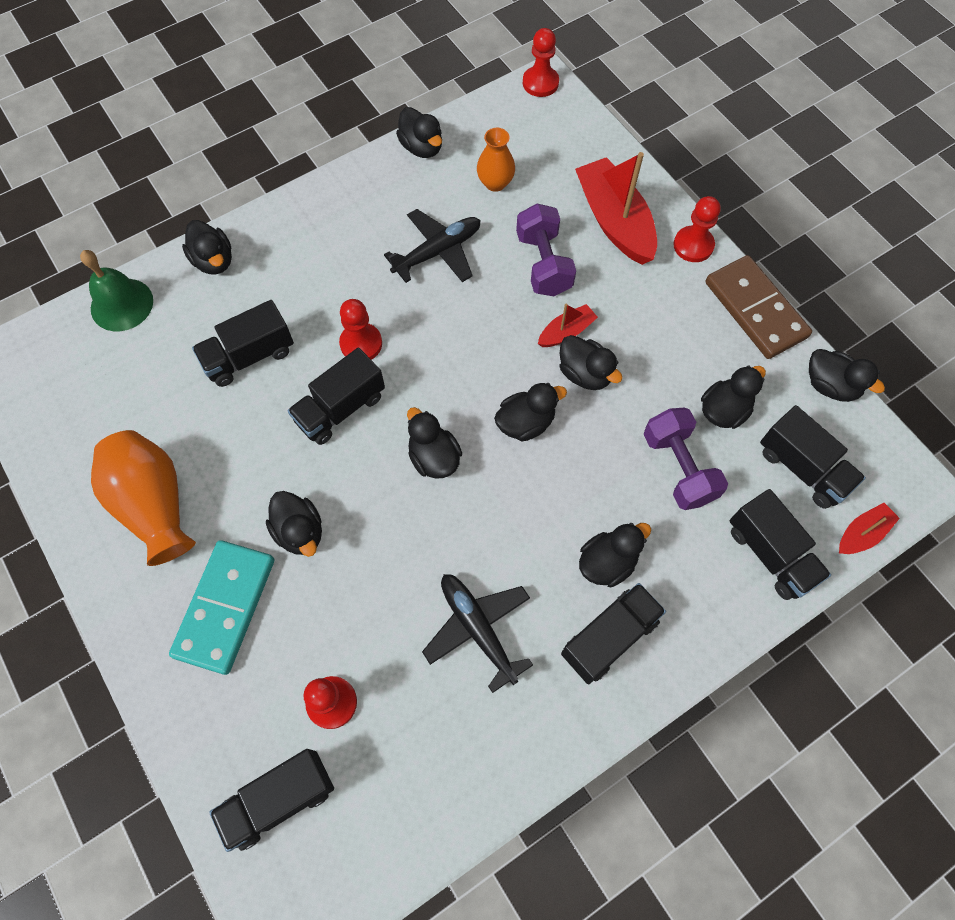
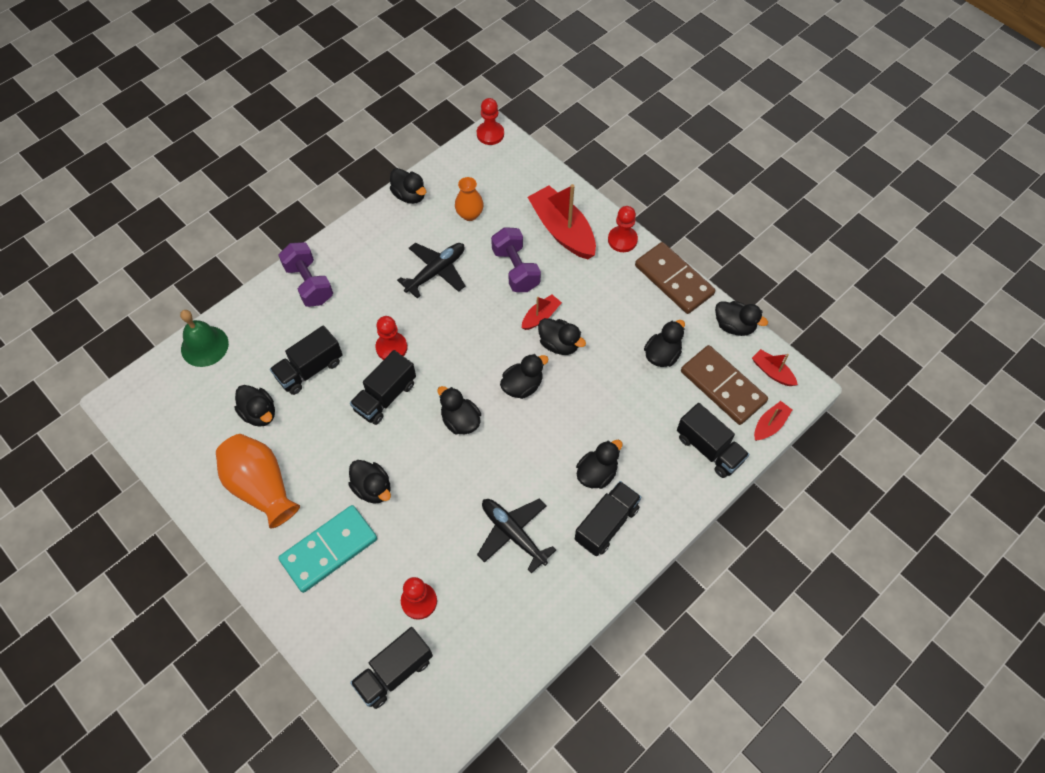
camera: 10 degrees left, 5 degrees down
(214, 261) = (268, 303): black duck -> black duck (259, 413)
(225, 607) = (329, 550): turquoise domino -> turquoise domino turned 45 degrees clockwise
(678, 468) = (636, 400): purple dumbbell -> purple dumbbell (309, 284)
(802, 468) = (723, 386): black truck -> brown domino
(875, 459) = (772, 372): none -> red boat

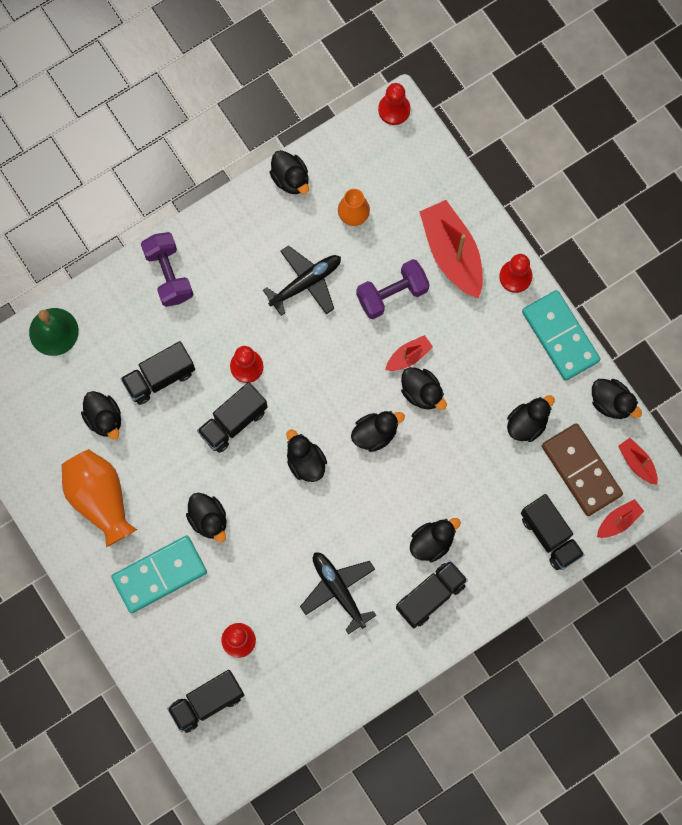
camera: 10 degrees right, 15 degrees up
(515, 269) = (392, 294): purple dumbbell -> purple dumbbell turned 75 degrees clockwise
(674, 280) = (560, 336): brown domino -> turquoise domino

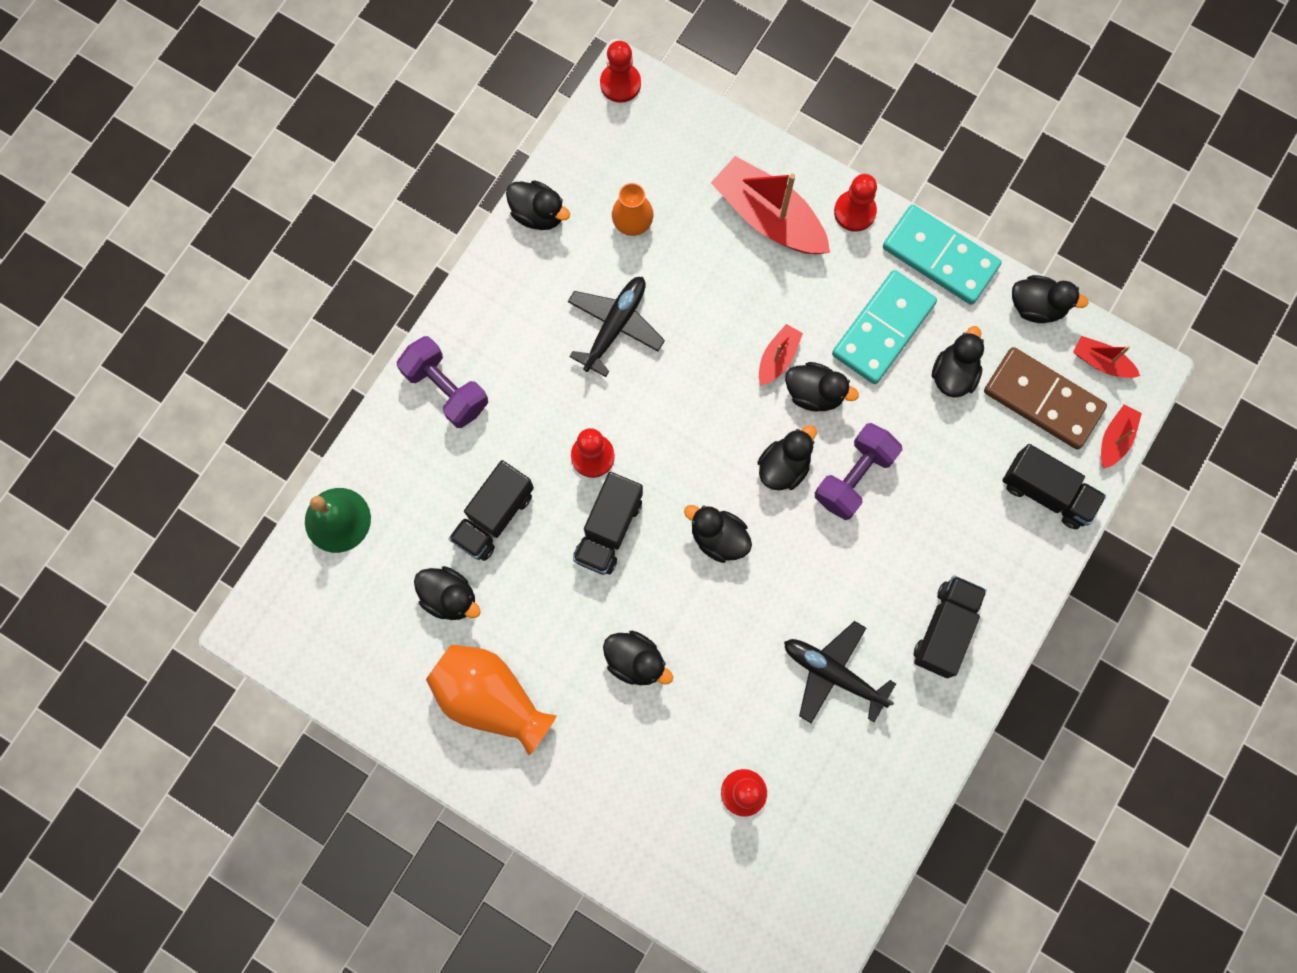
camera: 25 degrees left, 0 degrees up
(159, 575) = (609, 757): turquoise domino -> turquoise domino (883, 329)
(207, 702) = (743, 888): black truck -> none
(392, 294) = (722, 295): purple dumbbell -> purple dumbbell (854, 477)
(432, 542) = (914, 564): black duck -> none

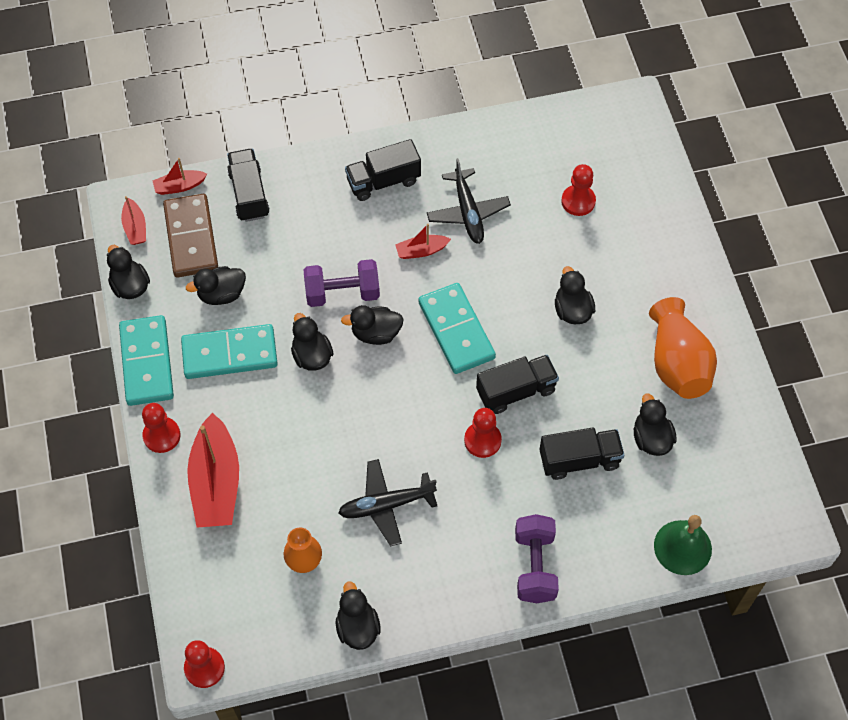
camera: 135 degrees left, 15 degrees down
(718, 538) = (456, 330): black duck -> turquoise domino
(777, 358) = (310, 394): red boat -> red boat (421, 251)

